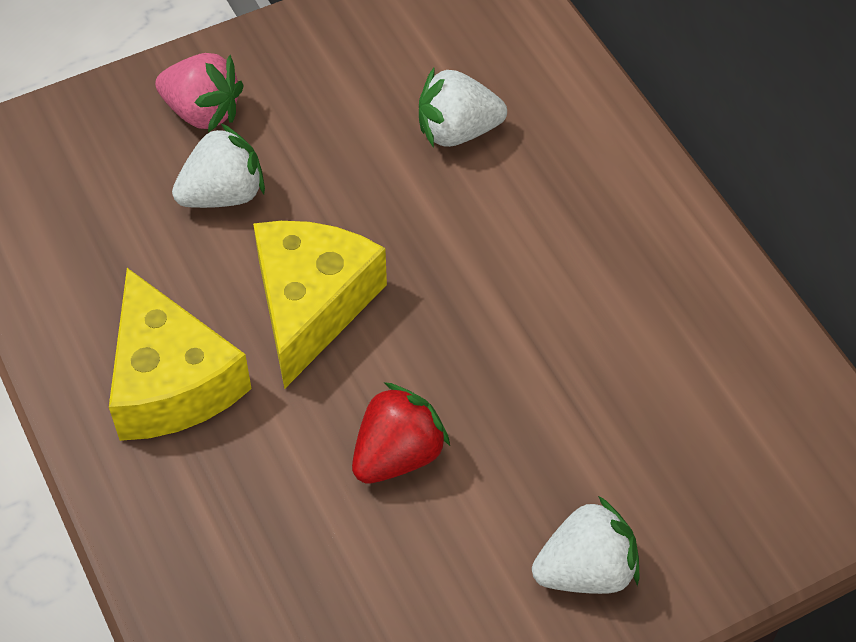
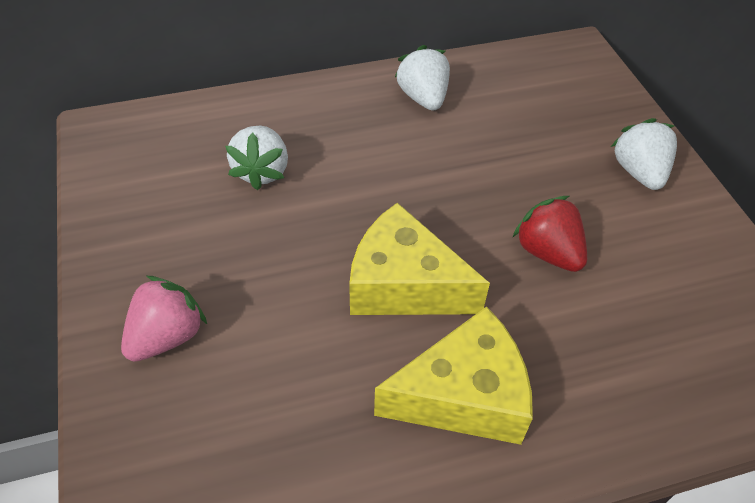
camera: 80 degrees left, 5 degrees down
(223, 194) = (270, 331): white strawberry -> white strawberry (423, 98)

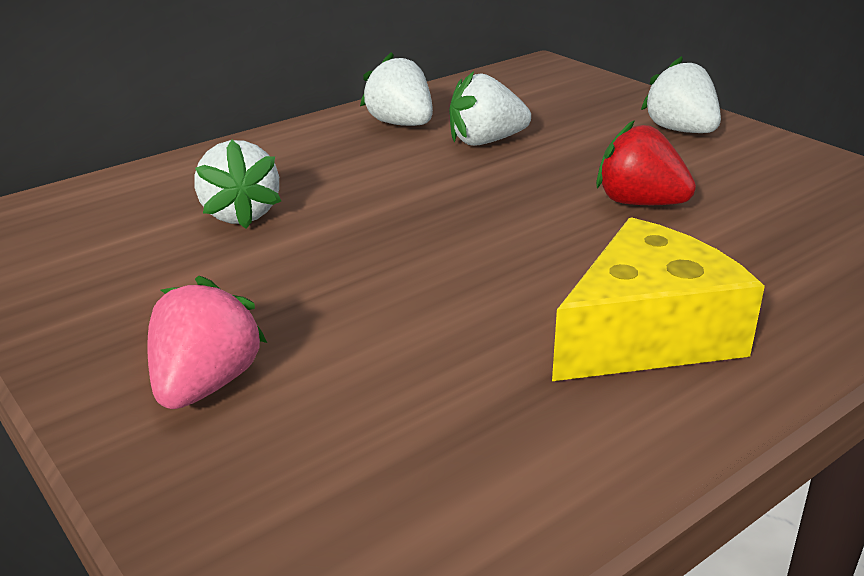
camera: 20 degrees left, 20 degrees down
(404, 284) = (496, 264): yellow cheese -> none
(474, 139) = (485, 141): none -> white strawberry

